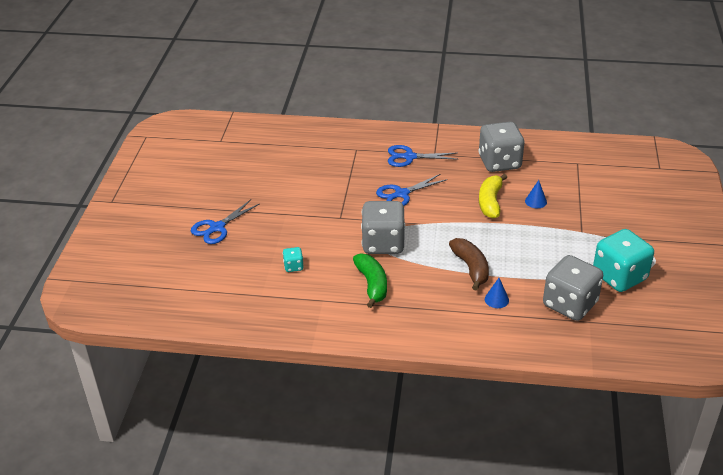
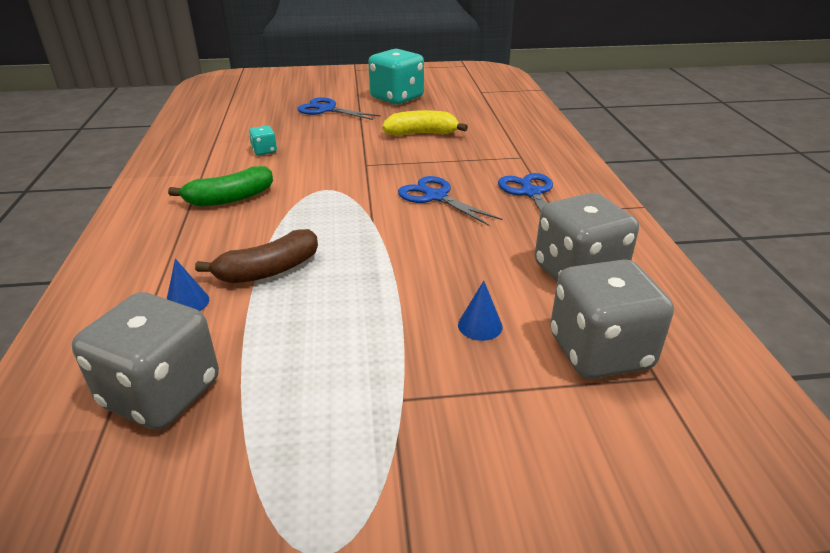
camera: 75 degrees right, 5 degrees down
(383, 243) = (317, 196): grey dice -> grey dice (600, 352)
(490, 202) = (452, 274): yellow banana -> yellow banana (421, 134)
(619, 276) = (248, 474): turquoise dice -> turquoise dice (397, 98)

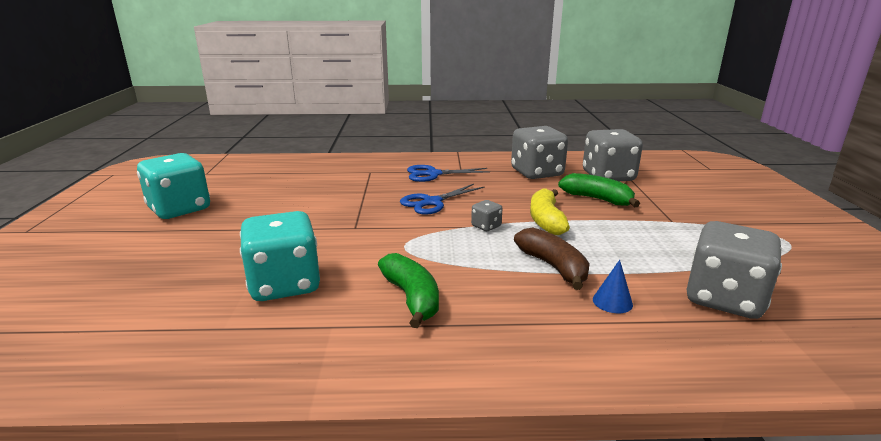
camera: 85 degrees left, 10 degrees down
(264, 151) = (284, 284): turquoise dice -> turquoise dice, size x2.28
(326, 110) = (173, 248): blue scissors -> none
(371, 230) = (486, 226): none -> grey dice
(421, 134) = (296, 202): yellow banana -> yellow banana (546, 220)
(480, 325) = (597, 199): blue cone -> green banana

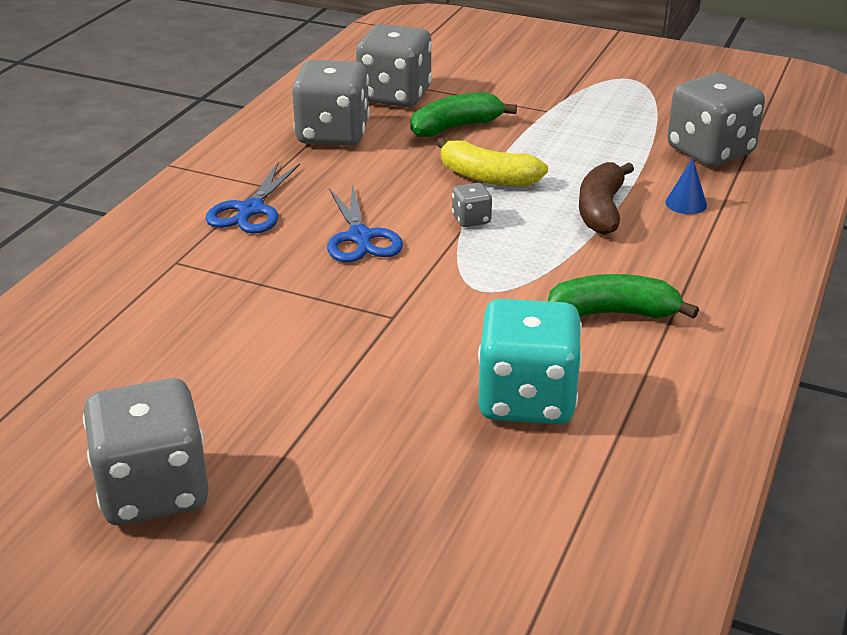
camera: 65 degrees left, 10 degrees up
(179, 209) = (153, 491): turquoise dice -> grey dice
(553, 267) = (601, 210): brown banana -> brown banana turned 75 degrees counterclockwise

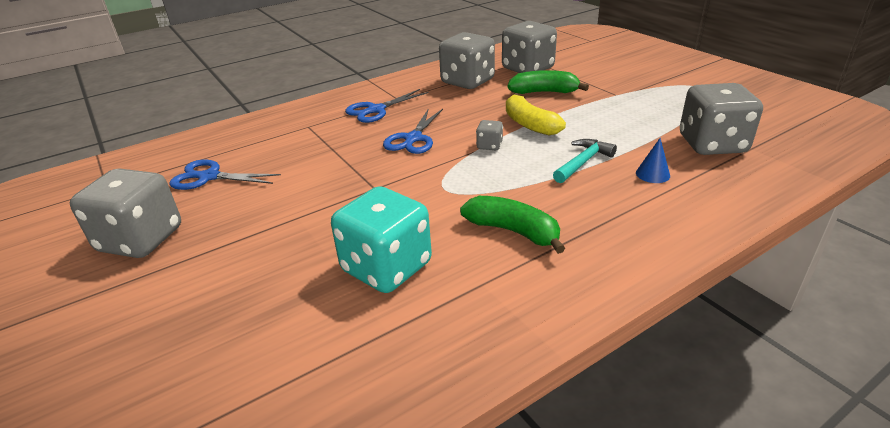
camera: 35 degrees right, 0 degrees up
(125, 379) = (209, 177): none -> blue scissors
(601, 210) = (583, 162): brown banana -> turquoise hammer

